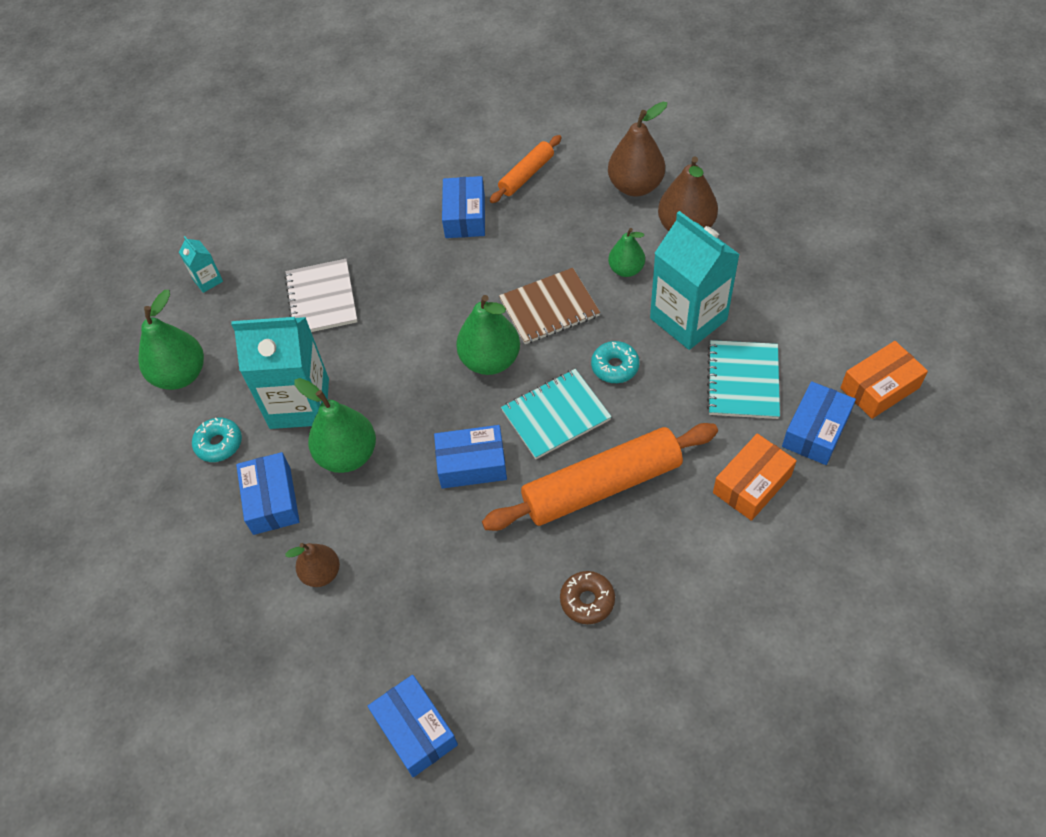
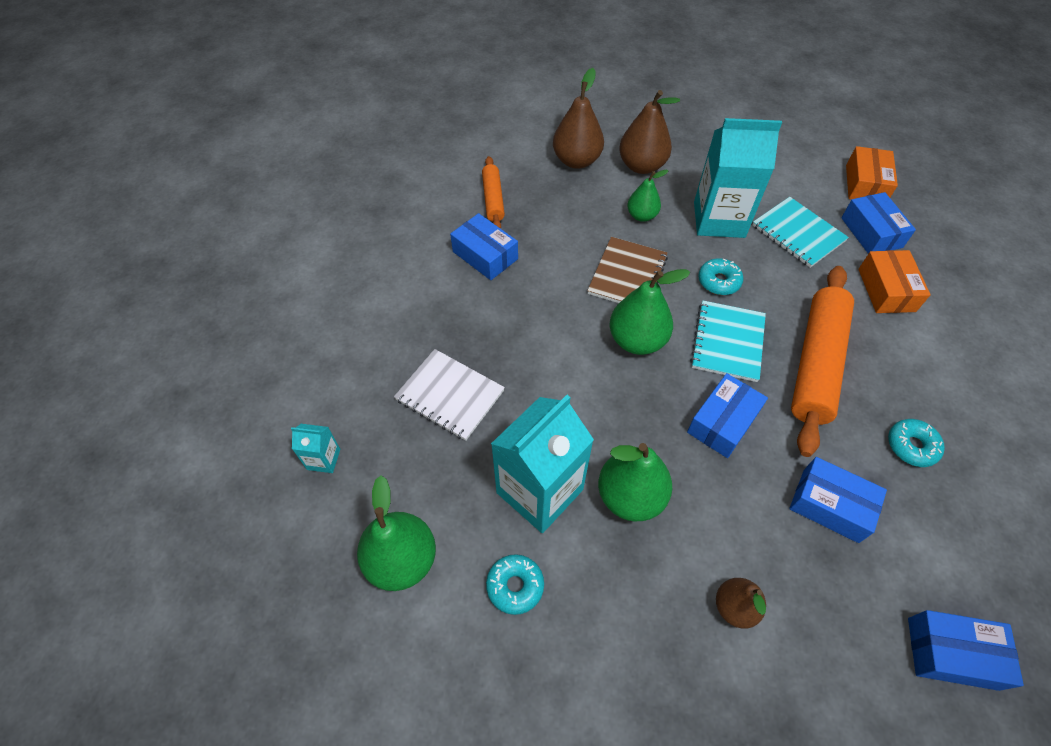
camera: 50 degrees left, 0 degrees up
(272, 500) = (621, 589): blue box -> blue box (830, 505)
(587, 600) = (911, 446): brown donut -> turquoise donut

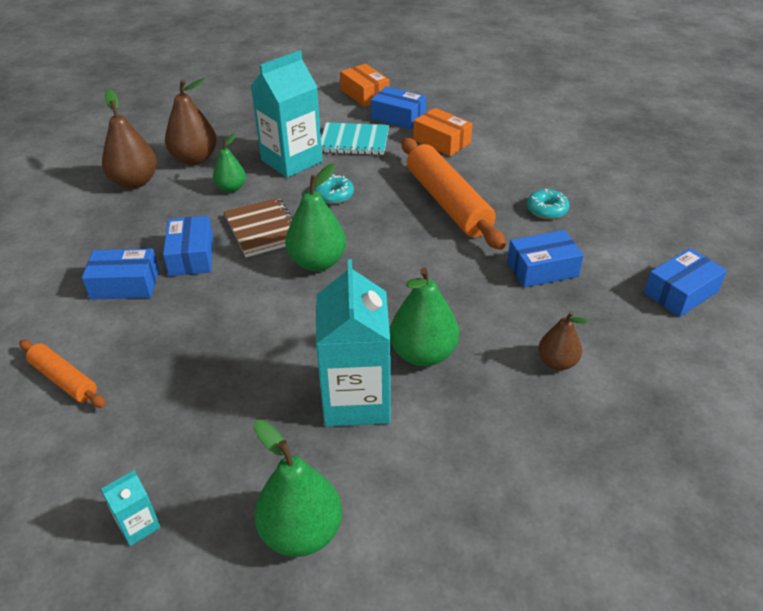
camera: 45 degrees left, 15 degrees down
(450, 395) = (207, 394): white notebook -> none
(493, 199) = (86, 244): orange rolling pin -> orange rolling pin (64, 380)
(515, 586) = (410, 471): turquoise donut -> none
(722, 422) = (430, 270): blue box -> blue box (191, 256)
(728, 342) = (380, 225): turquoise notebook -> none

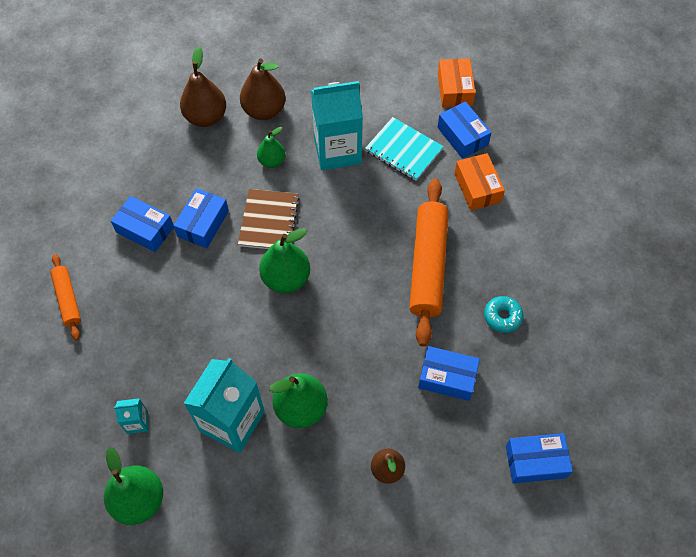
camera: 30 degrees right, 20 degrees up
(138, 525) = (56, 439): turquoise carton -> turquoise carton (137, 422)
(334, 195) = (344, 210): turquoise donut -> none

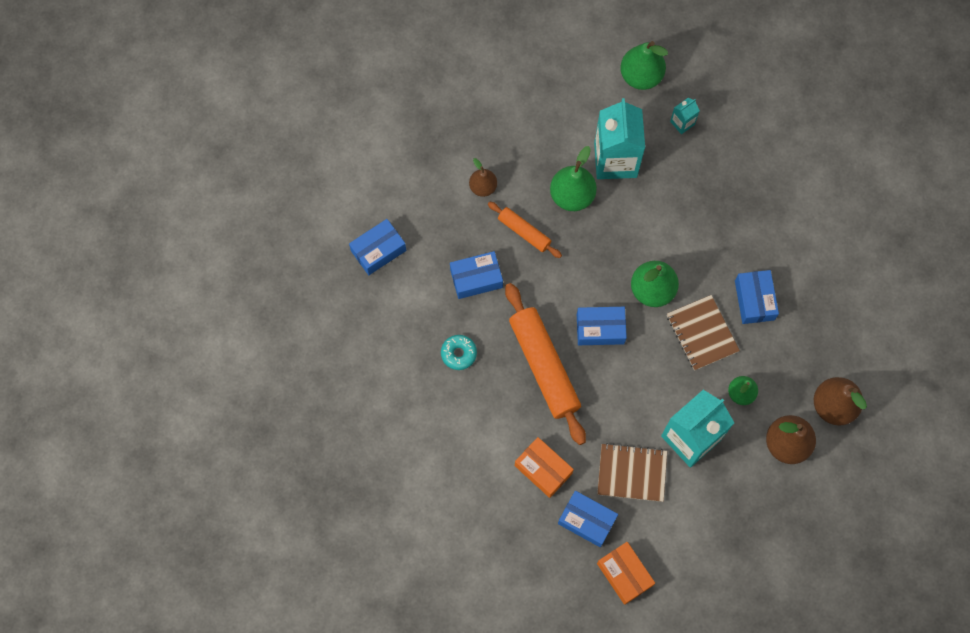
camera: 150 degrees right, 10 degrees up
(68, 299) = (808, 179): orange rolling pin -> orange rolling pin (524, 232)
(145, 229) = (797, 268): blue box -> blue box (600, 329)
(403, 150) = (631, 473): turquoise notebook -> brown notebook

